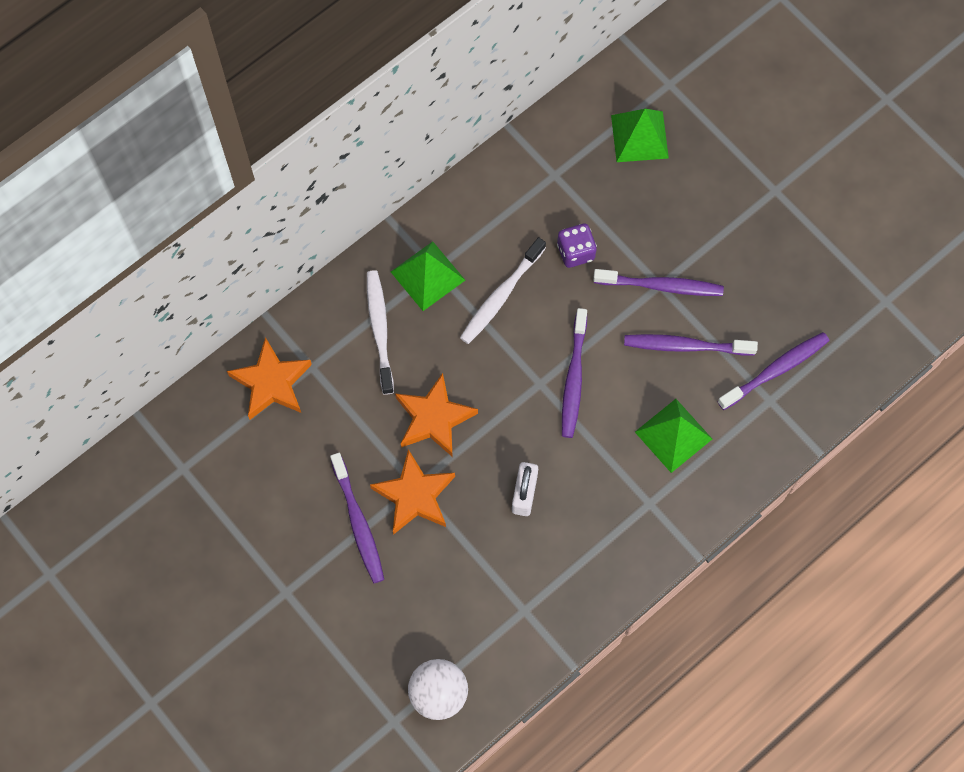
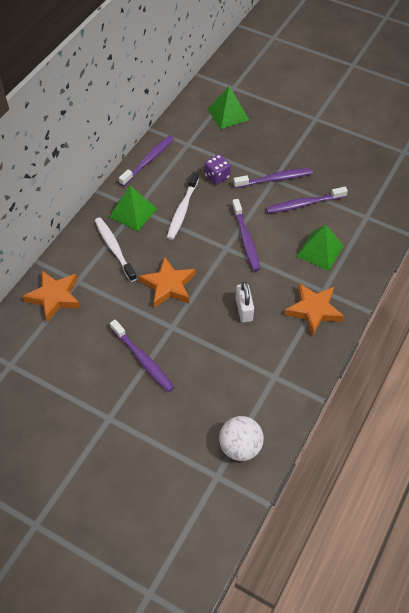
camera: 20 degrees left, 15 degrees down
(415, 496) = (174, 332): orange star -> orange star (314, 310)
(775, 370) = (361, 201): purple toothbrush -> purple toothbrush (148, 160)

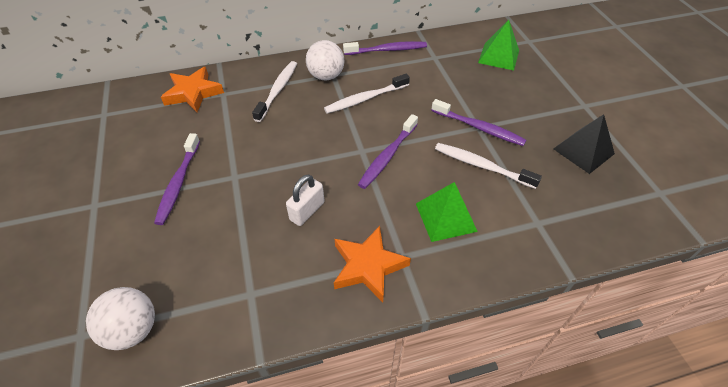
camera: 45 degrees right, 5 degrees down
(133, 212) = (326, 76): green pyramid -> white ball
(168, 286) = (276, 144): orange star -> none
(217, 177) = (427, 93): purple dice -> none
(304, 204) = (481, 166): purple toothbrush -> white toothbrush
(345, 152) = (583, 151): none -> black pyramid

